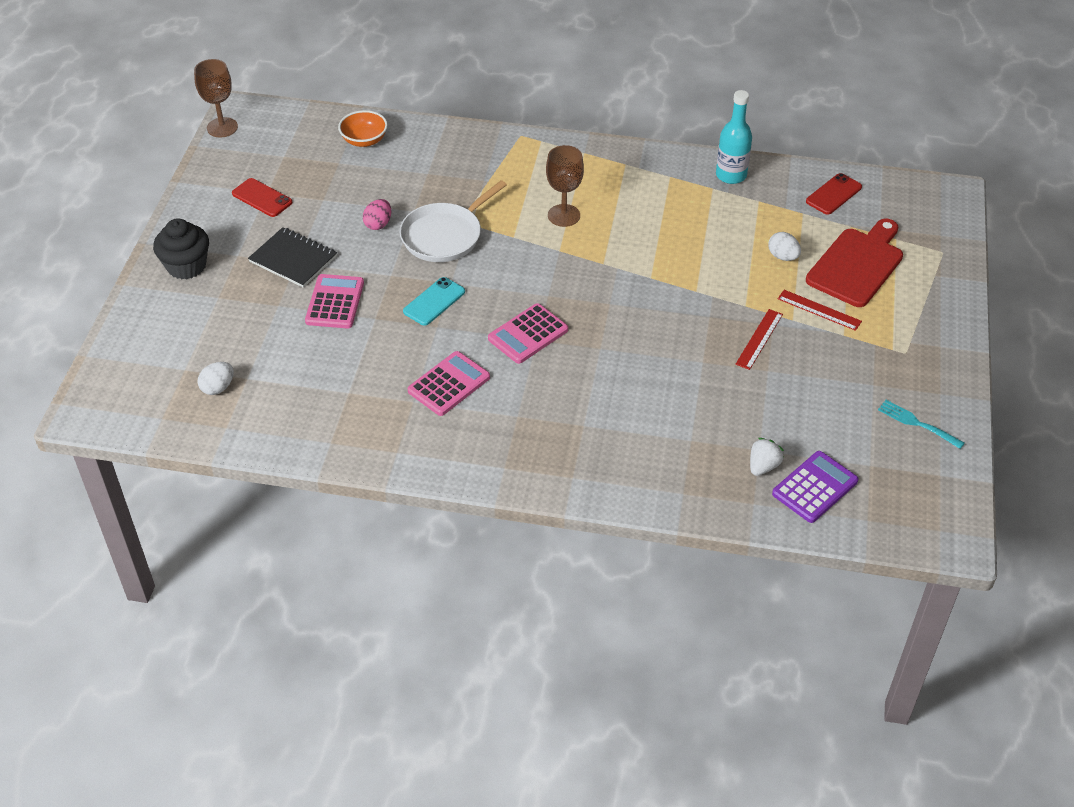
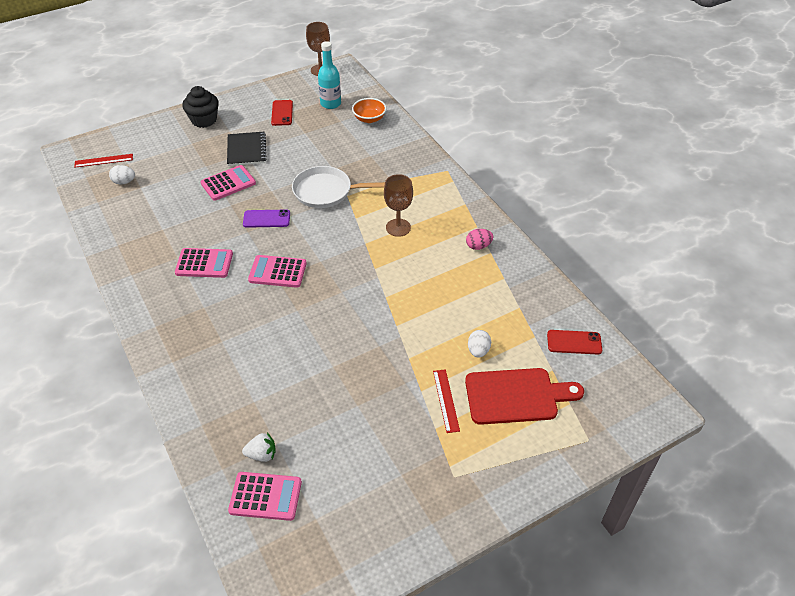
camera: 50 degrees right, 0 degrees up
(378, 224) = (307, 162): pink egg -> pink egg (478, 246)
(434, 302) = (266, 219): turquoise phone -> purple phone
(731, 175) = (527, 280): turquoise bottle -> turquoise bottle (330, 104)
(759, 339) = (383, 383): red ruler -> red ruler (104, 160)
(814, 487) = (265, 496): purple calculator -> pink calculator
(917, 423) = (385, 525): turquoise fork -> none

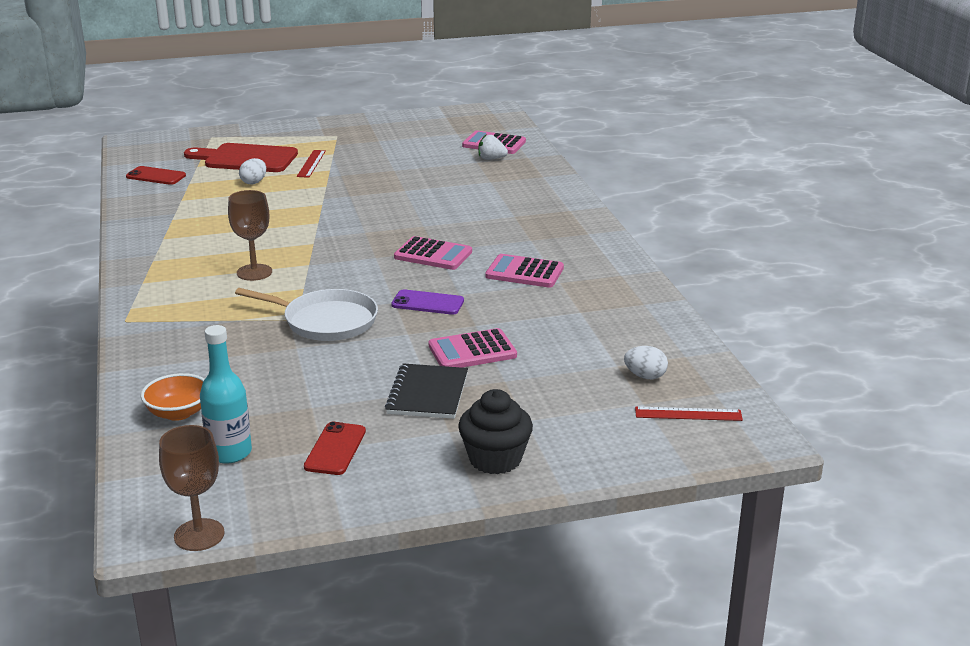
camera: 165 degrees left, 20 degrees down
(478, 246) = (171, 245): pink egg -> none

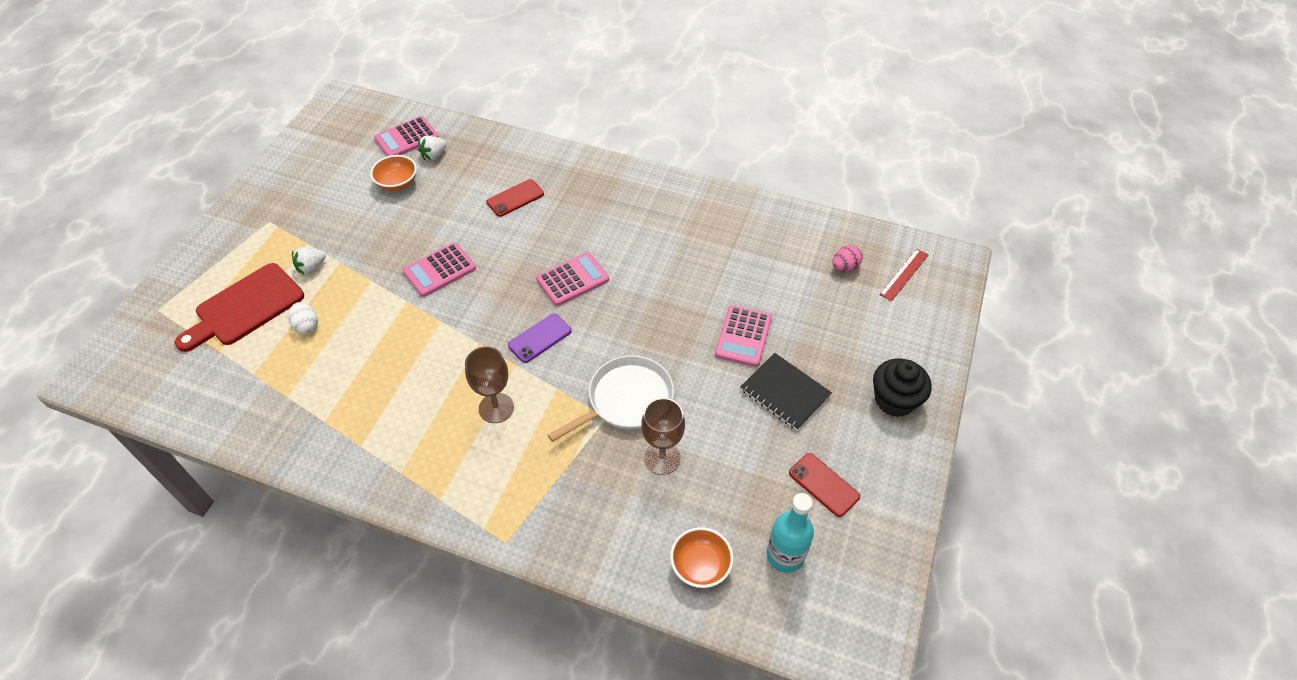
camera: 55 degrees left, 25 degrees up
(156, 176) = (205, 393): red phone -> red phone (515, 198)
(199, 535) = (887, 623): brown goblet -> brown goblet (662, 458)
(311, 163) = (311, 268): red ruler -> white strawberry
(427, 303) = (650, 324): purple phone -> purple phone (540, 338)
(440, 158) = (397, 183): none -> orange bowl
(524, 272) = (650, 244): pink calculator -> pink calculator (439, 270)
(645, 376) = (844, 267): white egg -> pink egg

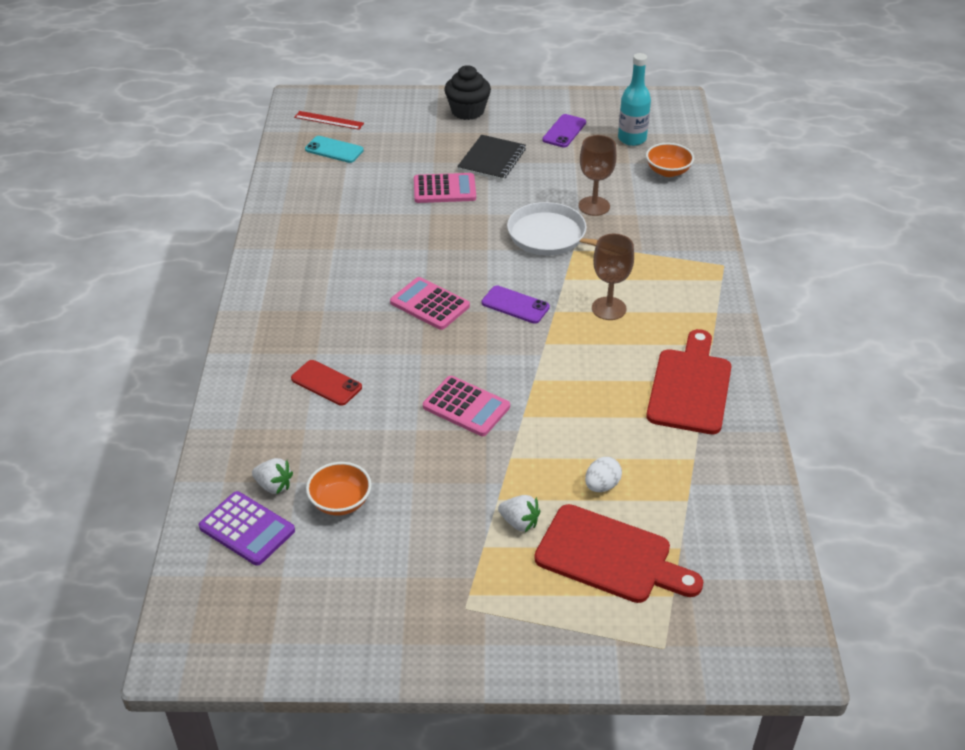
camera: 110 degrees left, 10 degrees down
(361, 430) = (690, 387): none -> red cutting board
(407, 138) = (247, 529): pink calculator -> purple calculator
(824, 485) = (564, 131): red phone -> purple phone
(844, 267) = (334, 150): pink egg -> turquoise phone

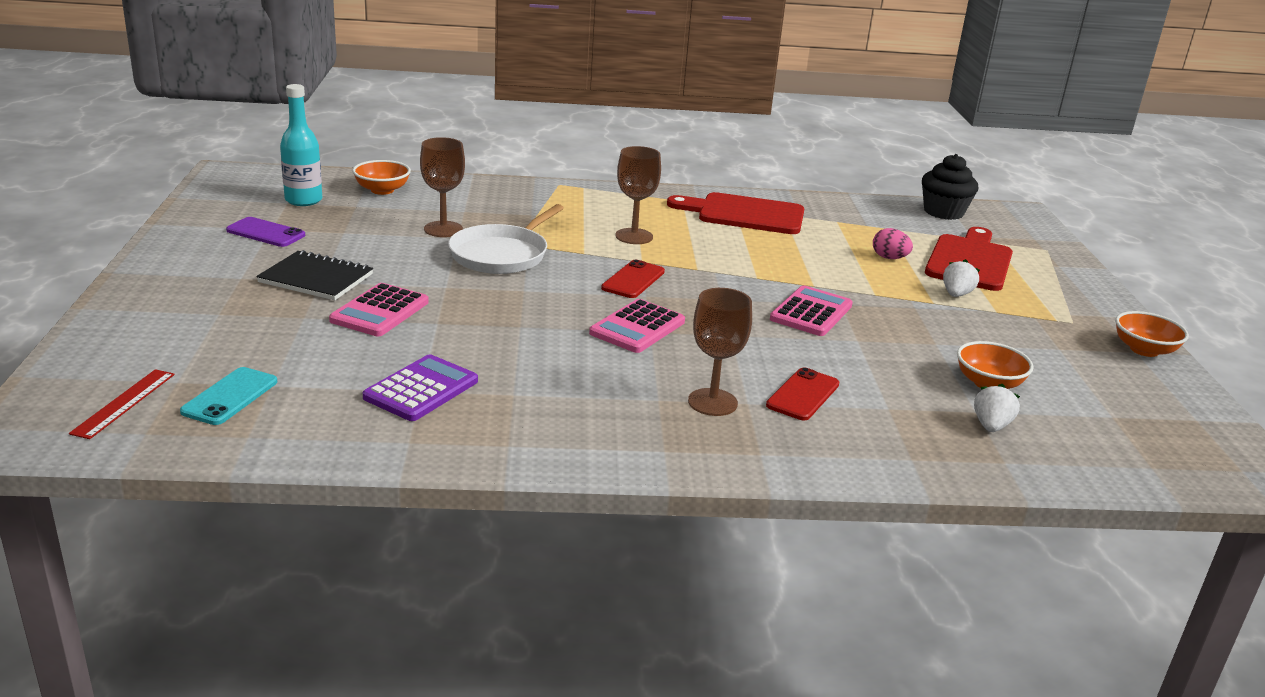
camera: 95 degrees left, 15 degrees down
(247, 529) = (1066, 441): purple calculator -> purple calculator (421, 389)
(318, 335) = (712, 402): none -> brown goblet
(406, 653) = (1144, 350): none -> orange bowl
(444, 189) = (380, 311): pink calculator -> pink calculator turned 150 degrees counterclockwise
(467, 111) = (171, 289): black cupcake -> black cupcake (943, 212)
(515, 305) = (633, 280): purple phone -> red phone
(602, 485) = (889, 258): white egg -> pink egg

